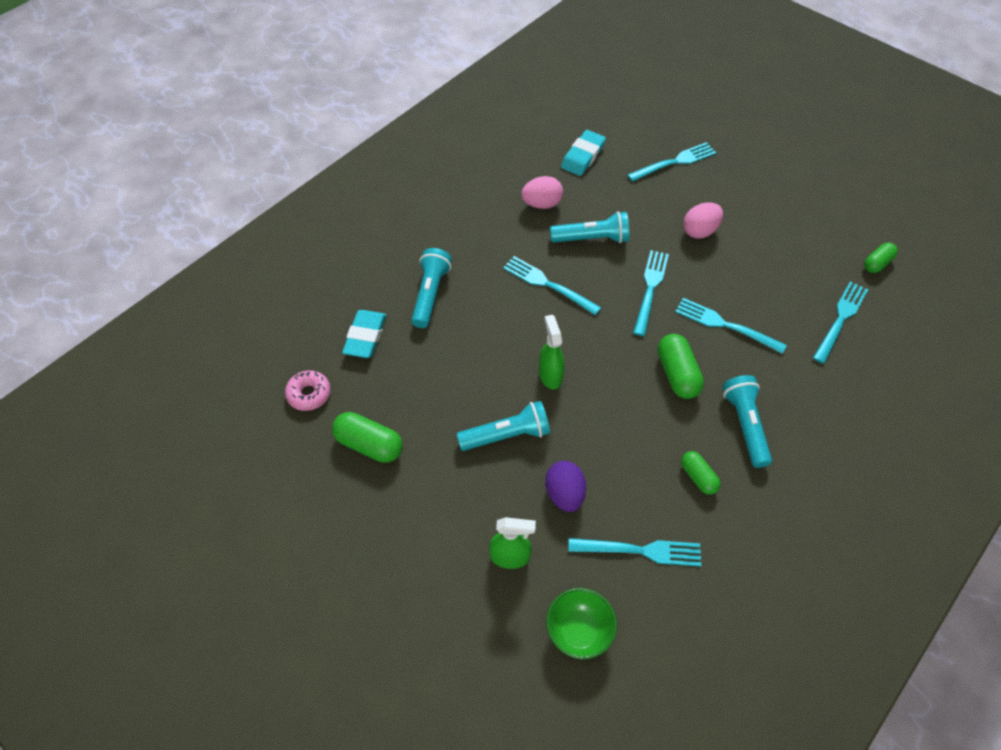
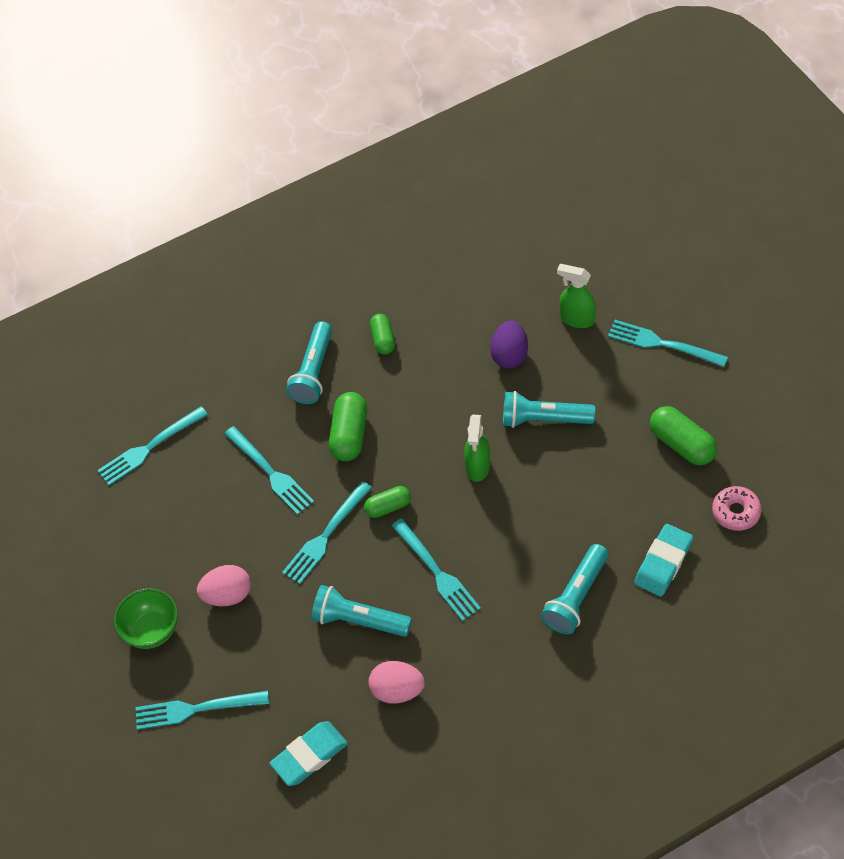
camera: 155 degrees left, 0 degrees up
(578, 631) = (540, 256): green bowl -> green bowl (152, 630)
(640, 550) = (463, 297): turquoise fork -> turquoise fork (662, 344)
(877, 263) = (62, 499): green capsule -> green capsule (388, 507)

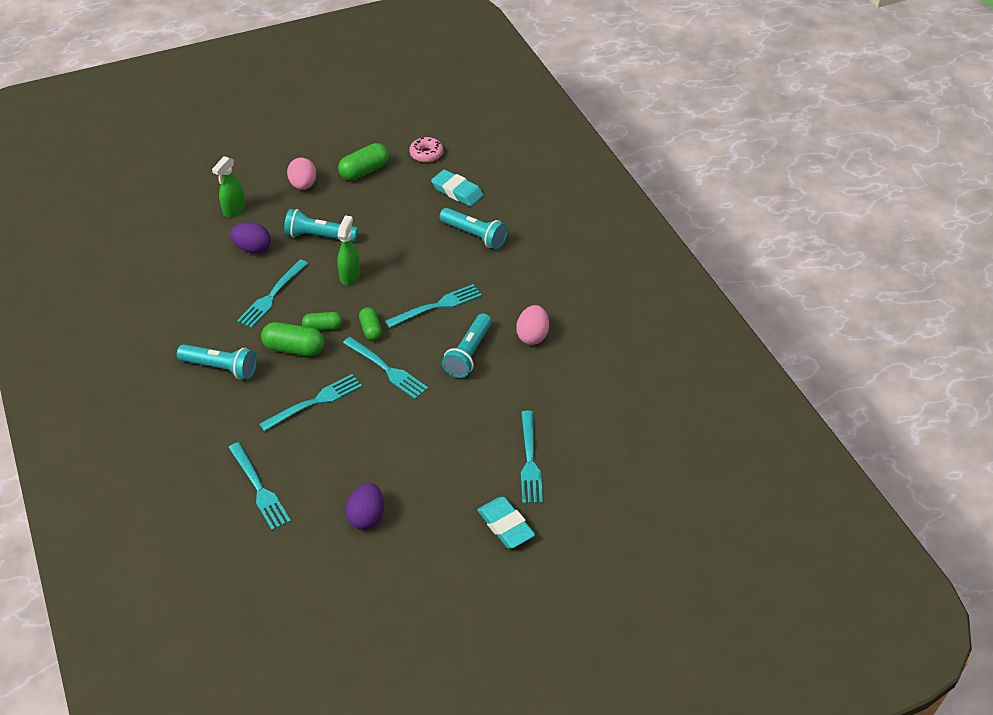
camera: 90 degrees left, 10 degrees down
(115, 554) = (366, 517): none -> purple egg
(152, 630) = (450, 490): green bowl -> none
(227, 595) = (427, 436): pink egg -> pink egg (303, 185)
(309, 755) = (579, 390): turquoise eraser -> turquoise eraser (505, 525)
(383, 339) = (206, 321): green capsule -> green capsule (323, 327)
(478, 467) = (350, 275): green spray bottle -> green spray bottle turned 90 degrees counterclockwise
(543, 419) = (319, 236): turquoise flashlight -> turquoise flashlight turned 90 degrees clockwise
(662, 344) = (275, 170): turquoise fork -> turquoise fork (272, 296)

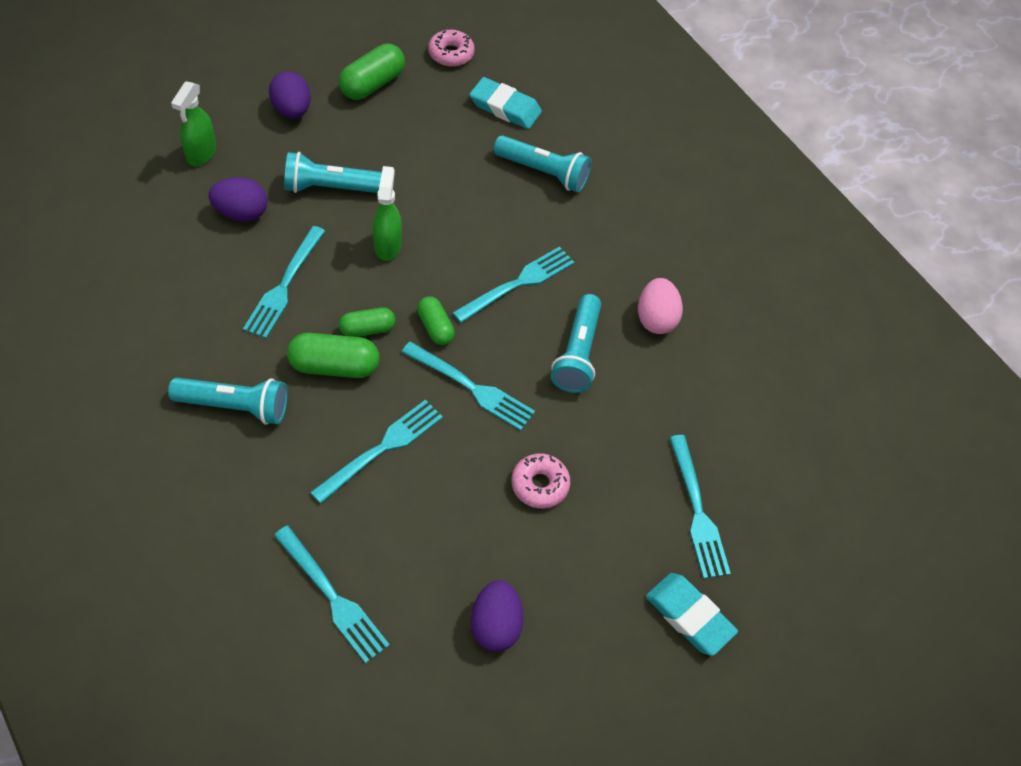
camera: 15 degrees left, 10 degrees up
(303, 185) = (292, 110): pink egg -> purple egg
(420, 434) = (539, 485): none -> pink donut

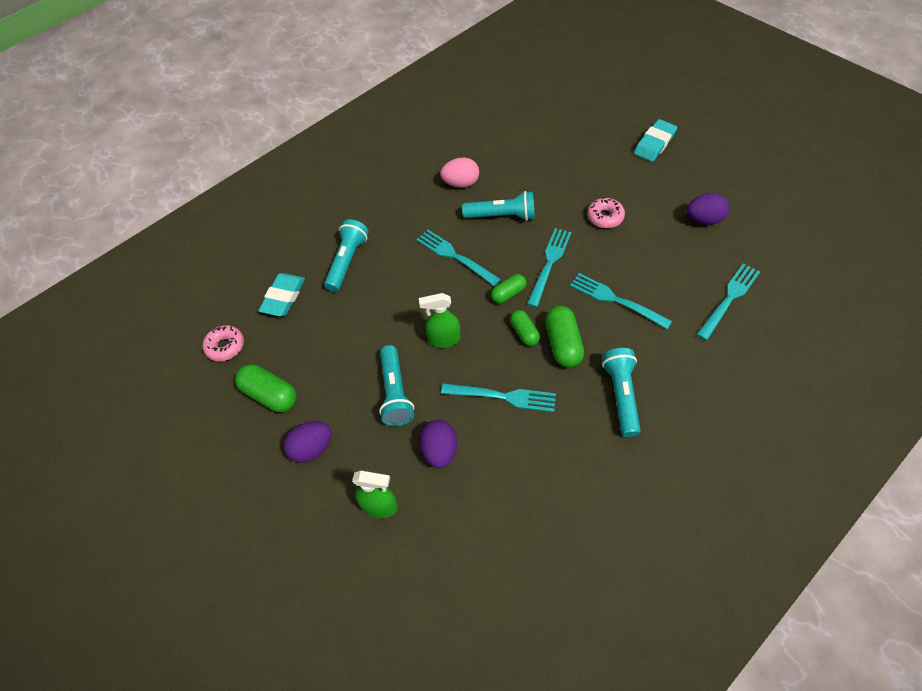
camera: 90 degrees left, 0 degrees up
(698, 512) = (590, 148): turquoise fork -> none

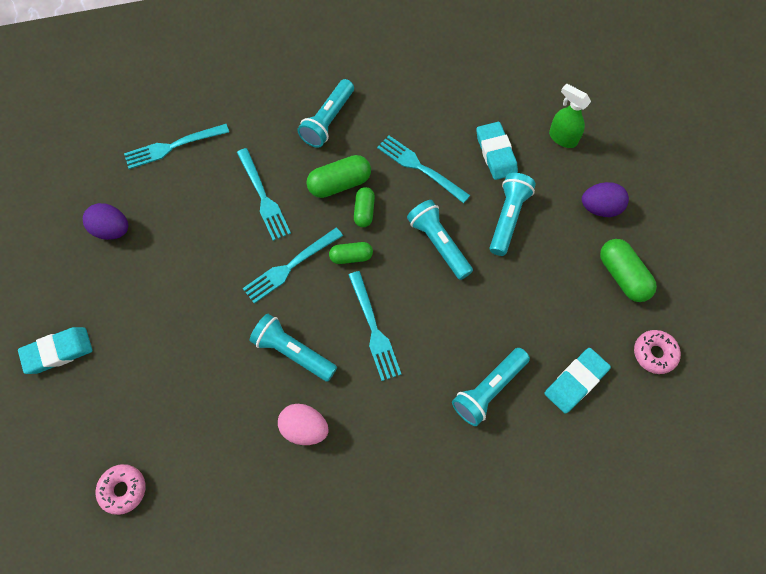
camera: 155 degrees left, 10 degrees up
(439, 451) = (496, 153): purple egg -> turquoise eraser
(444, 339) = (439, 244): green spray bottle -> turquoise flashlight
(563, 344) = (339, 184): green capsule -> green capsule turned 45 degrees clockwise
(605, 217) = (195, 288): pink donut -> pink donut (123, 490)

